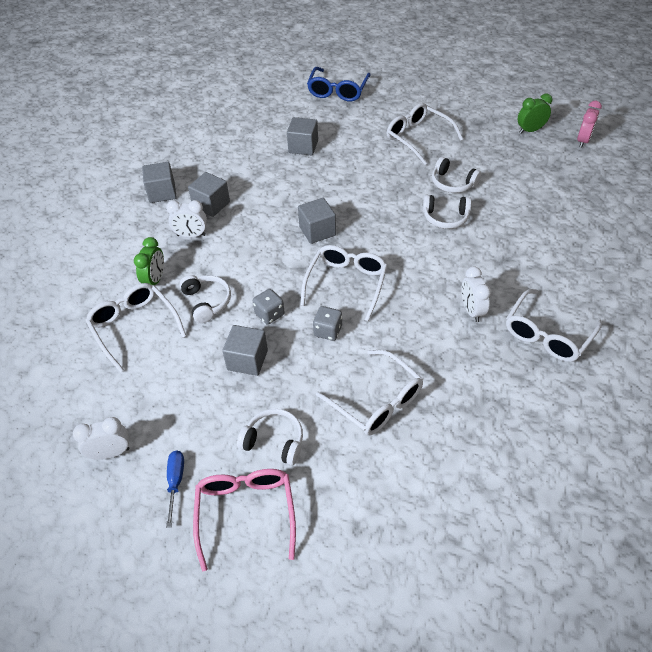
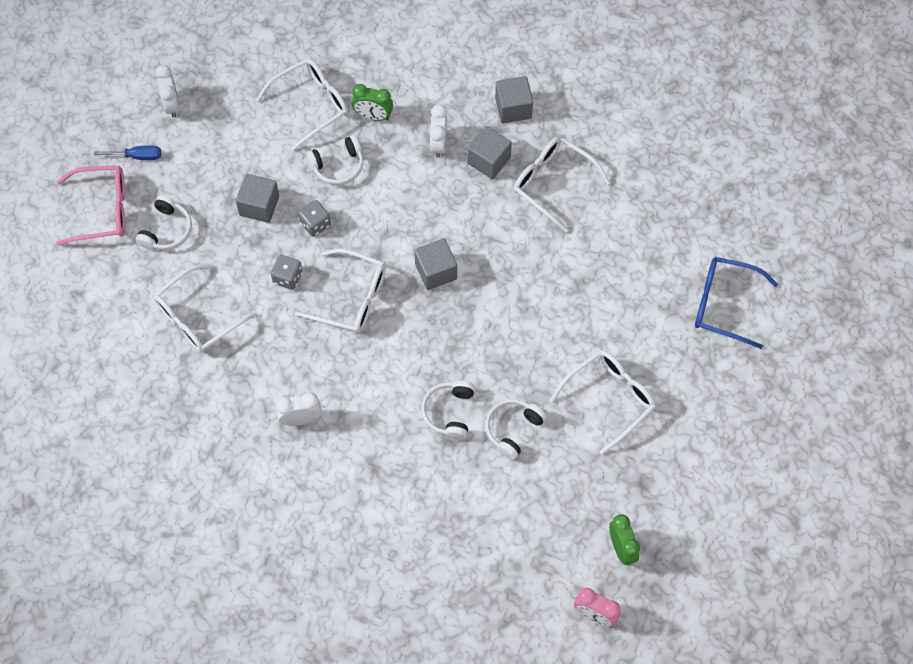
camera: 90 degrees right, 15 degrees up
(303, 147) = (595, 258): grey cube -> none
(547, 334) = (261, 489): white glasses -> white glasses (553, 183)

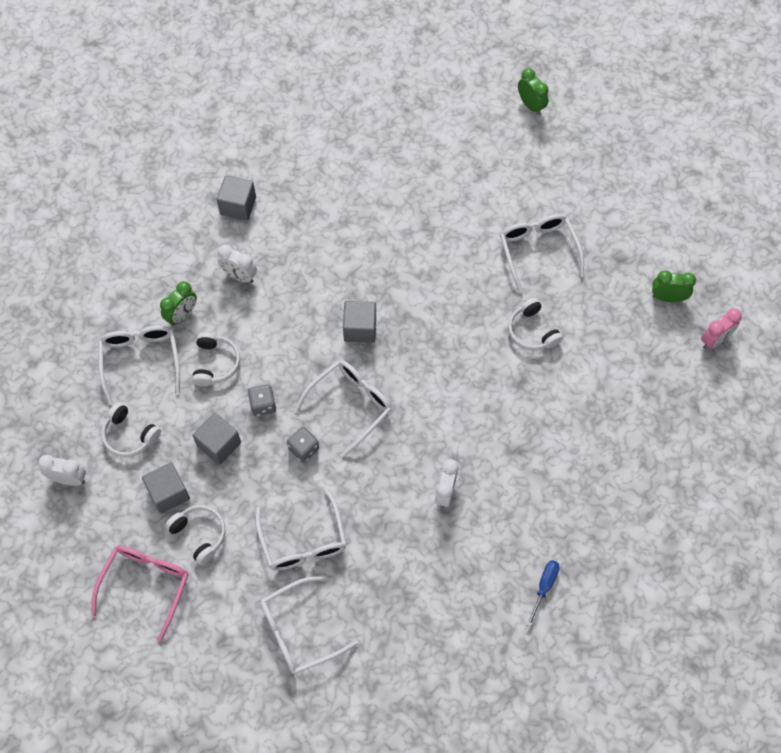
camera: 65 degrees left, 0 degrees up
(137, 156) = (106, 531): blue screwdriver -> blue screwdriver (544, 586)
(449, 412) = (494, 372): white headphones -> white headphones (130, 435)
(489, 160) = (277, 245): grey cube -> grey cube (169, 493)
(553, 183) = (325, 207): white glasses -> white glasses (299, 630)
(724, 304) = (496, 138): blue glasses -> none
(785, 322) = (530, 105): none -> green clock

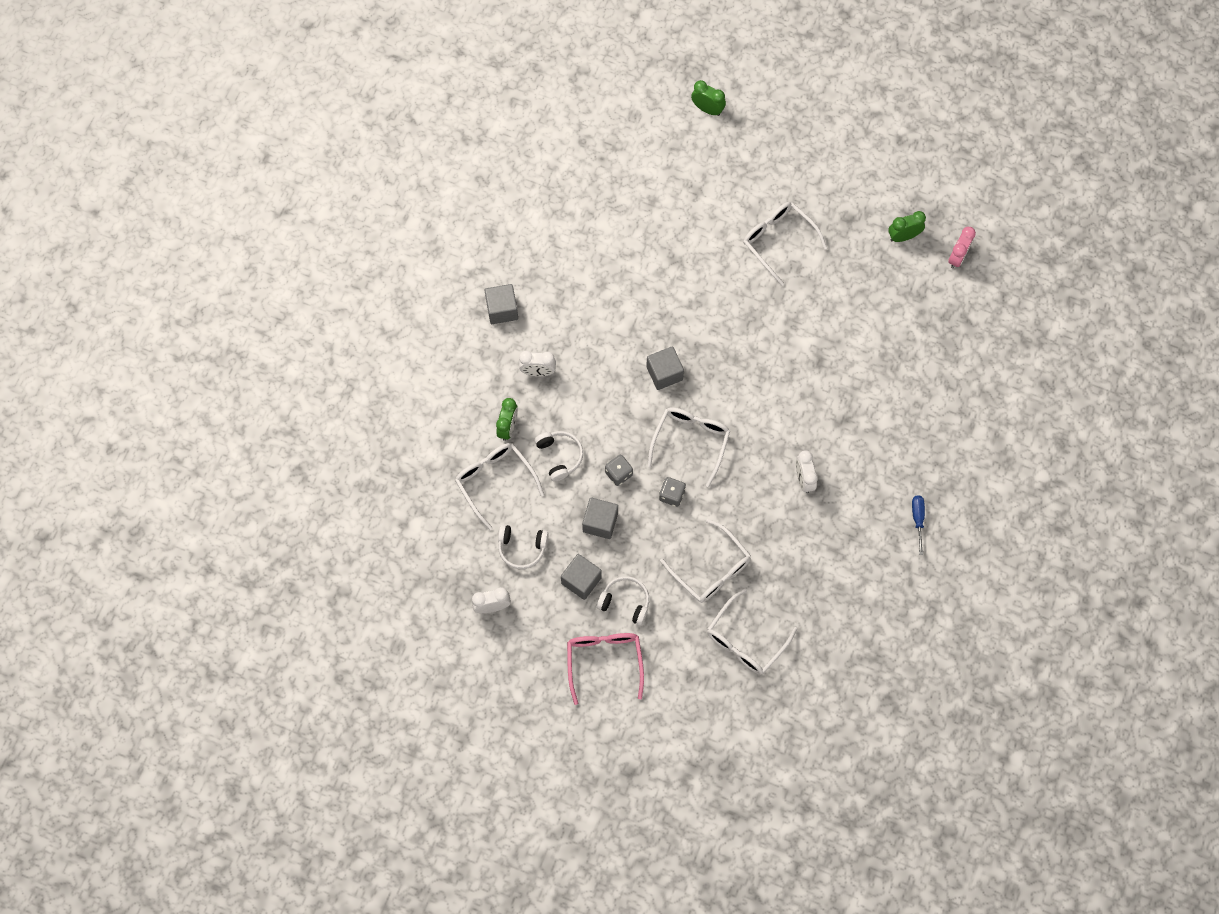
camera: 25 degrees left, 5 degrees up
(532, 331) = (807, 314): white headphones -> none

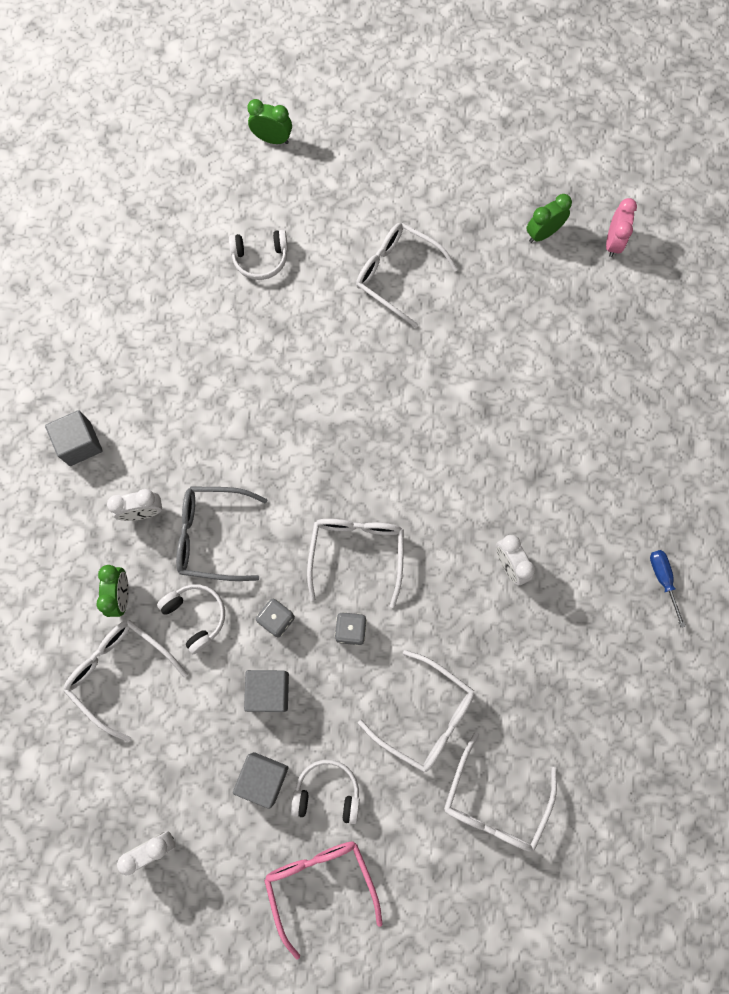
camera: 15 degrees left, 5 degrees up
(522, 548) = (176, 754): white headphones -> white headphones (260, 259)
(586, 402) = (212, 535): none -> grey glasses
(664, 373) = (302, 473): grey cube -> none

